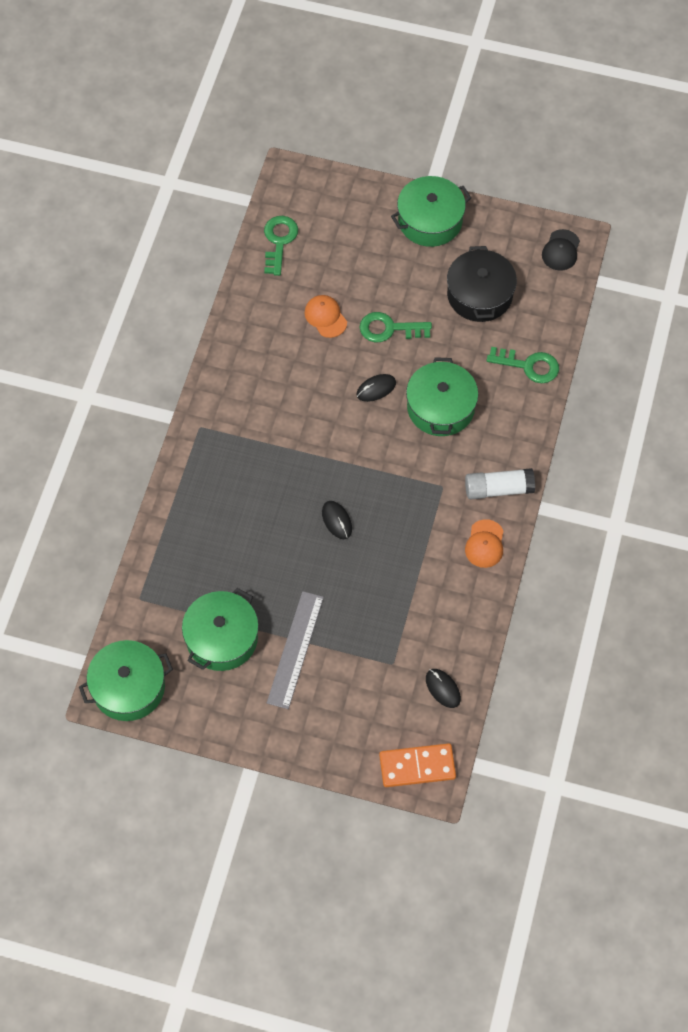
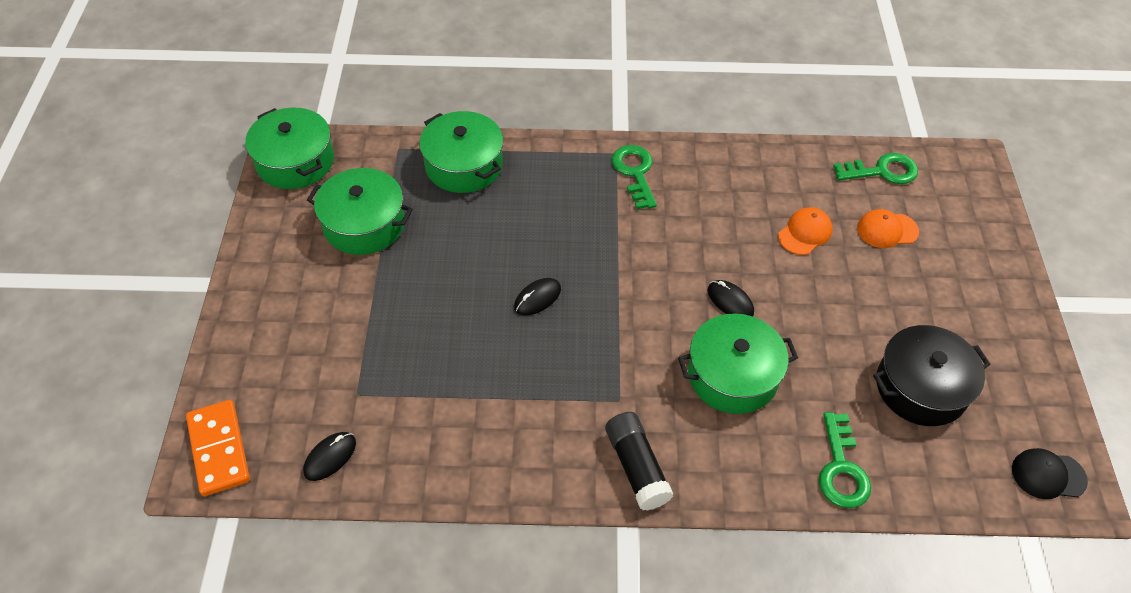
camera: 75 degrees right, 10 degrees down
(295, 649) = (361, 292): grey ruler -> none
(389, 329) = (820, 298): green key -> green key (635, 173)
(430, 221) = (999, 310): green pot -> green pot (464, 165)
(485, 544) = (549, 466): orange cap -> orange cap (887, 230)
(498, 489) = (636, 467): white glue stick -> black glue stick

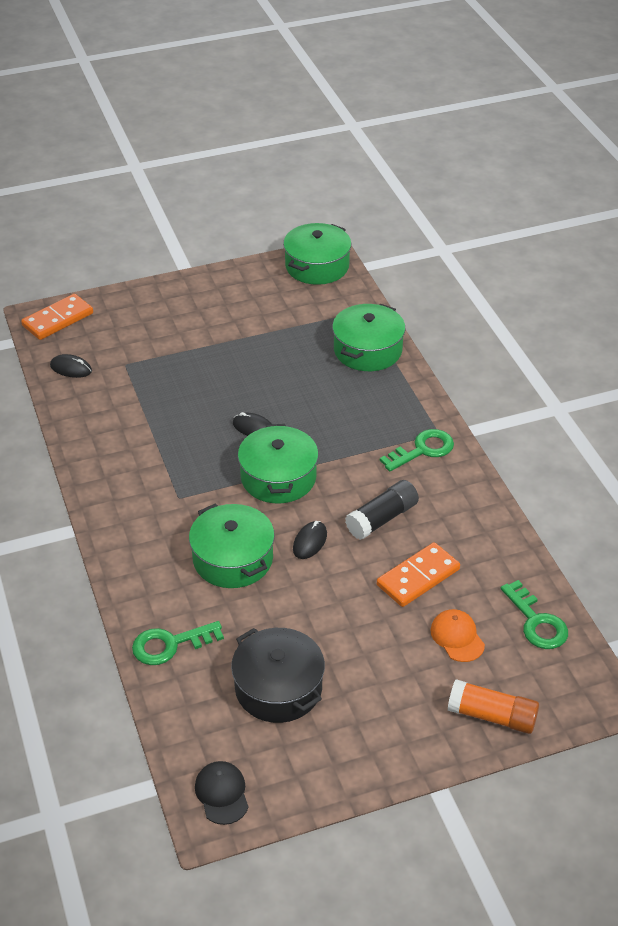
camera: 70 degrees right, 10 degrees down
(364, 224) = (276, 319): green pot -> green pot (278, 477)
(636, 467) = (123, 521): black glue stick -> black glue stick (382, 519)
(805, 233) = (418, 577): orange cap -> orange domino
(983, 238) = (492, 716): none -> orange glue stick

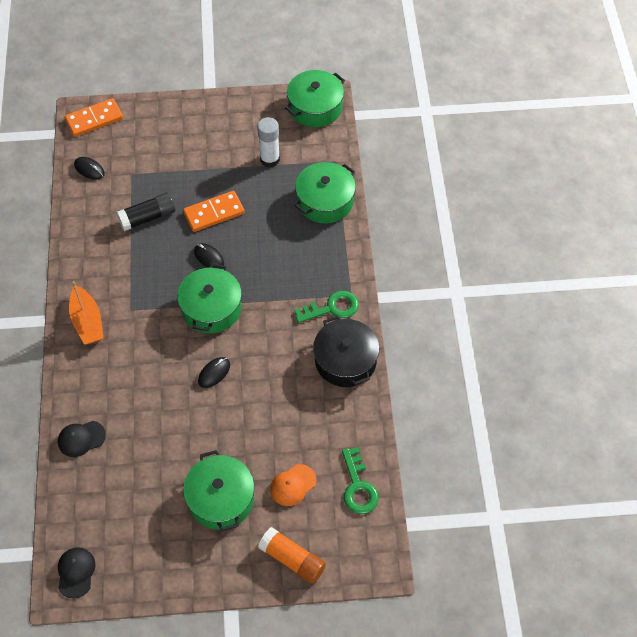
camera: 15 degrees right, 15 degrees up
(129, 520) = (87, 322): none -> orange boat
(170, 644) = (81, 439): green key -> black cap
(233, 559) = (151, 375): green pot -> green pot (221, 499)
(278, 688) = (146, 495): black pot -> black pot (345, 360)
(285, 322) = (270, 159): none -> white glue stick
(382, 519) = (276, 365): black glue stick -> black glue stick (147, 217)
(418, 577) = (283, 424): orange domino -> orange domino (214, 213)
(457, 637) = (293, 485): orange cap -> orange cap turned 120 degrees counterclockwise

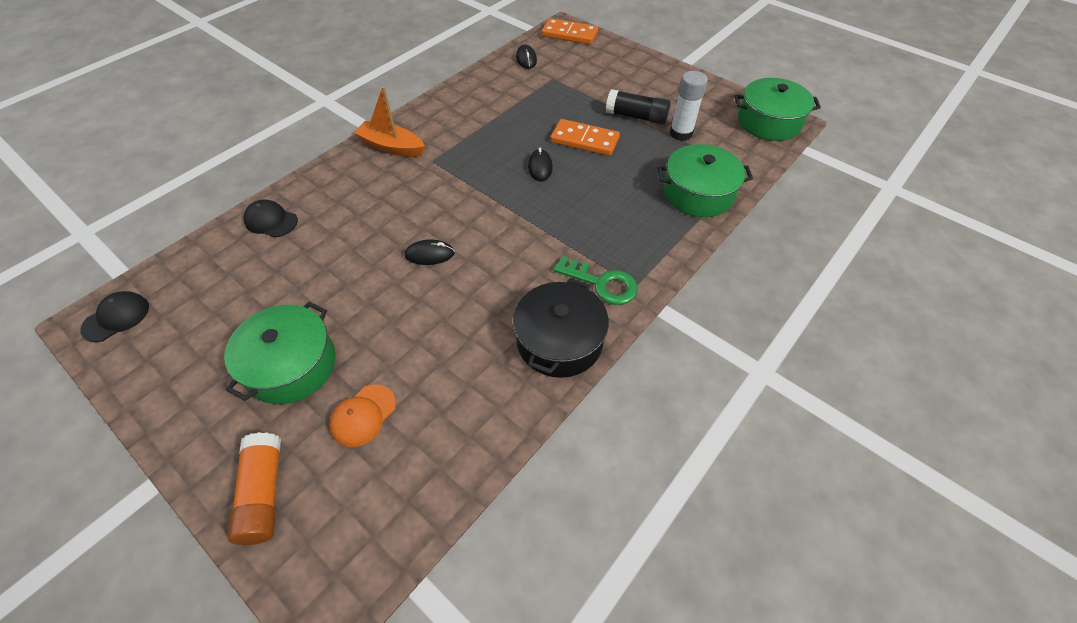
camera: 45 degrees right, 5 degrees down
(87, 322) = (391, 147): orange boat -> orange boat turned 90 degrees clockwise
(147, 217) = (528, 111): black glue stick -> black glue stick (636, 117)
(211, 308) = (493, 204): green pot -> none
(293, 485) = (363, 415): orange cap -> orange cap turned 60 degrees counterclockwise
(358, 487) = (419, 483): green key -> none

